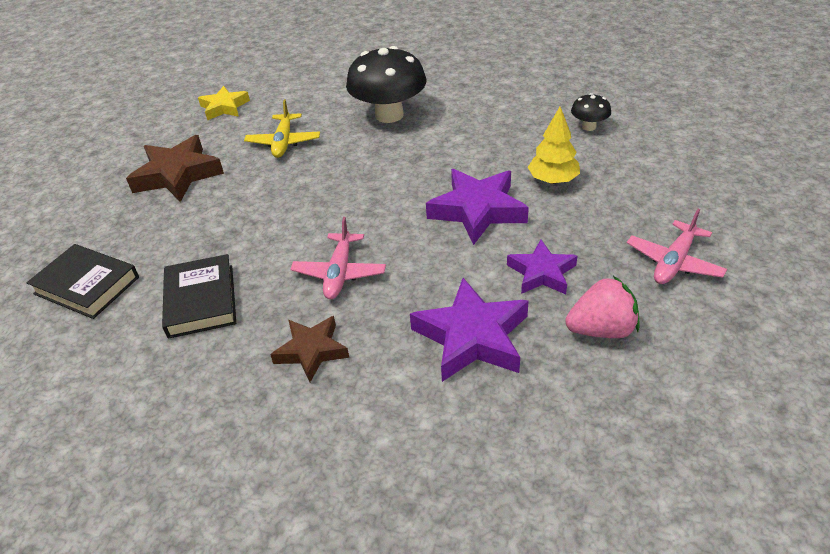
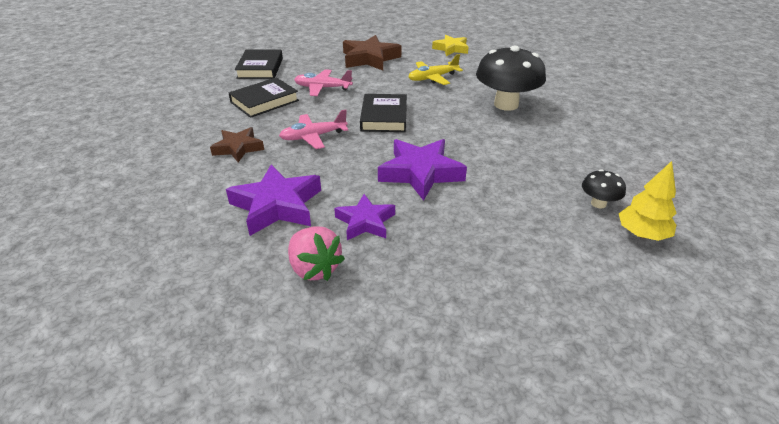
camera: 60 degrees right, 5 degrees down
(342, 204) = (384, 117): none -> black book
(553, 180) = (493, 201): yellow tree -> yellow tree (642, 234)
(674, 262) = (429, 298): pink plane -> pink plane (322, 88)

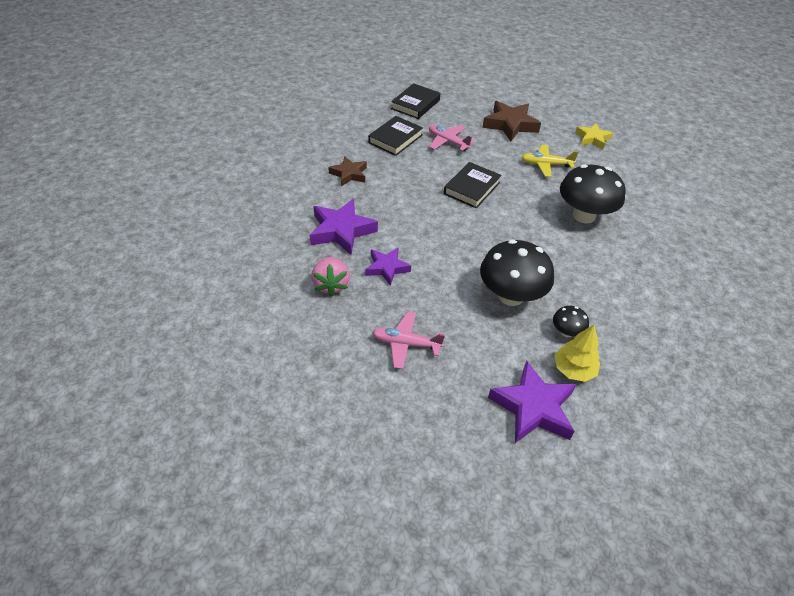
camera: 30 degrees right, 10 degrees up
(264, 101) = (395, 139): black book -> black book turned 45 degrees counterclockwise
(313, 137) = (406, 185): pink plane -> pink plane (406, 344)
(420, 173) = (456, 248): purple star -> purple star (533, 407)
(516, 194) = (511, 296): none -> black mushroom

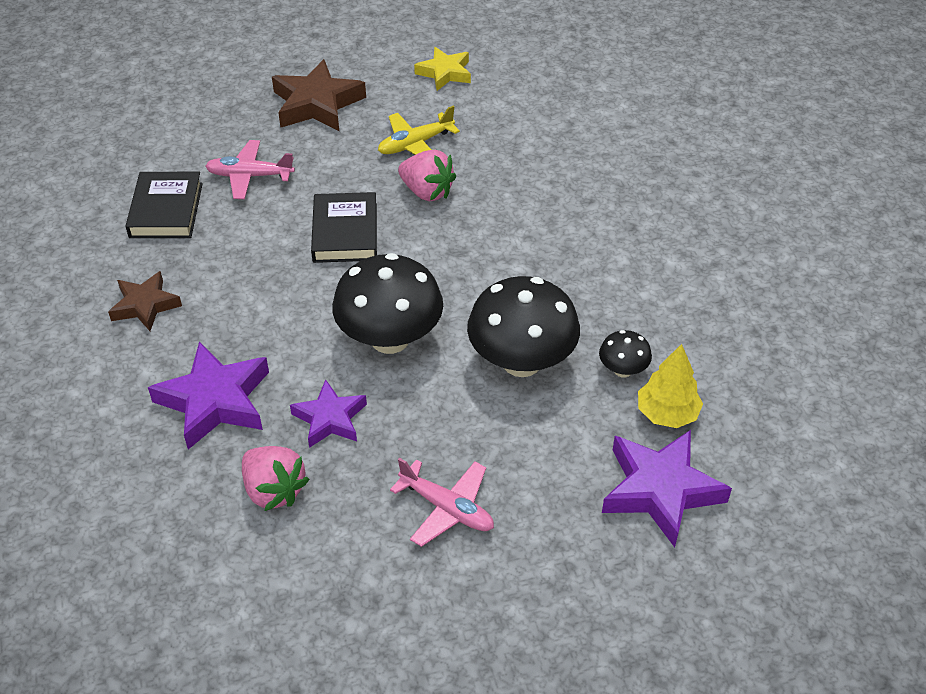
camera: 35 degrees left, 0 degrees up
(406, 344) = (447, 508): pink plane -> pink plane turned 120 degrees counterclockwise
(415, 104) = (147, 136): black book -> none
(532, 189) = (427, 192): none -> pink strawberry
(584, 215) = (521, 196): black mushroom -> black mushroom (390, 339)

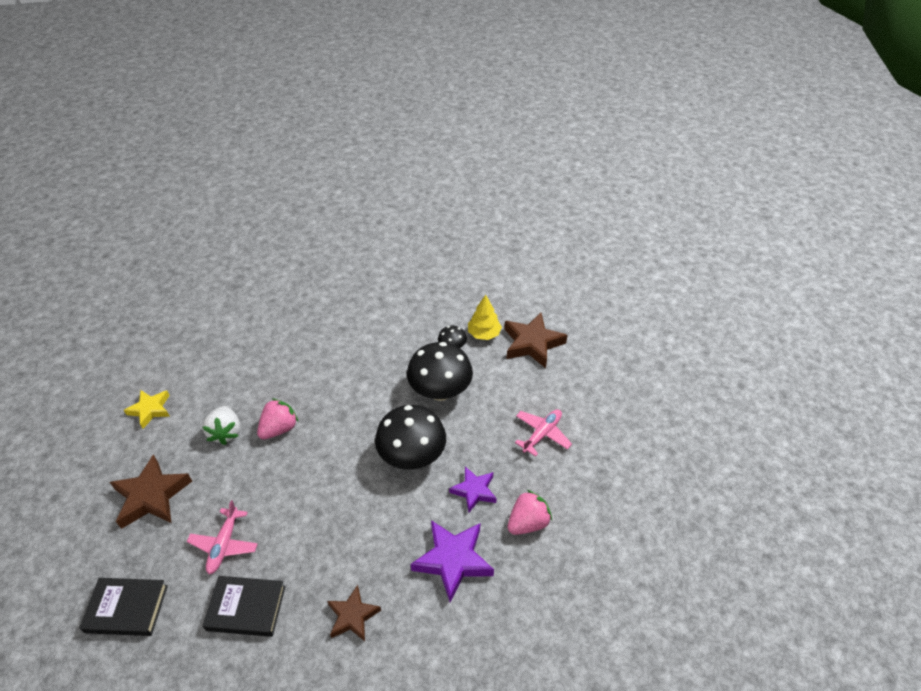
camera: 85 degrees left, 0 degrees up
(345, 232) = (307, 479): black book -> black book (127, 608)
(415, 144) = (226, 432): yellow plane -> white strawberry
(660, 490) = (532, 343): purple star -> brown star

